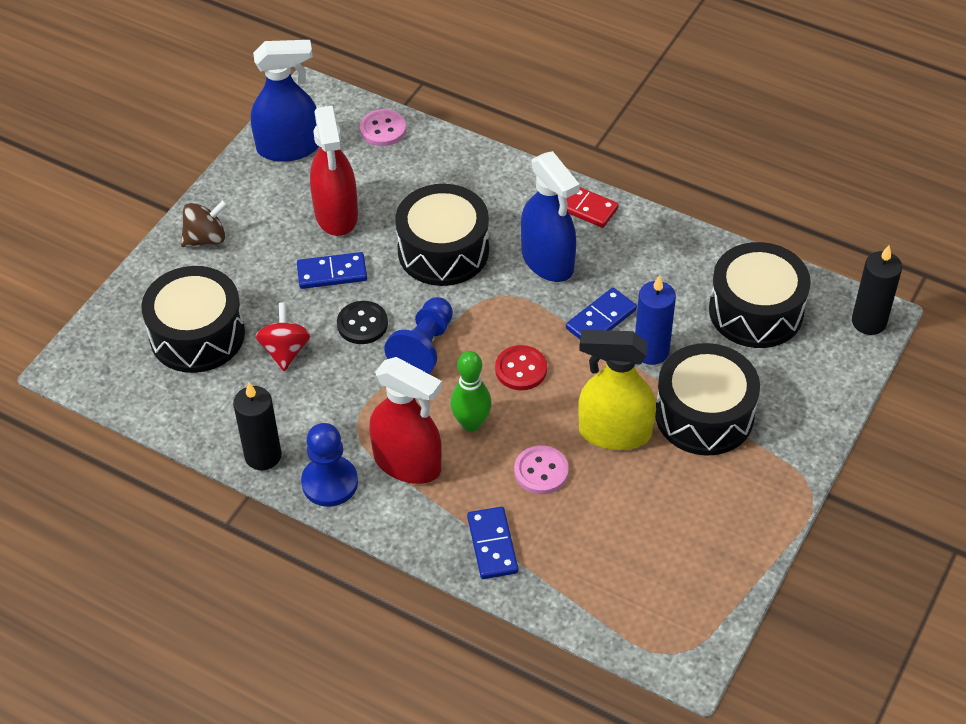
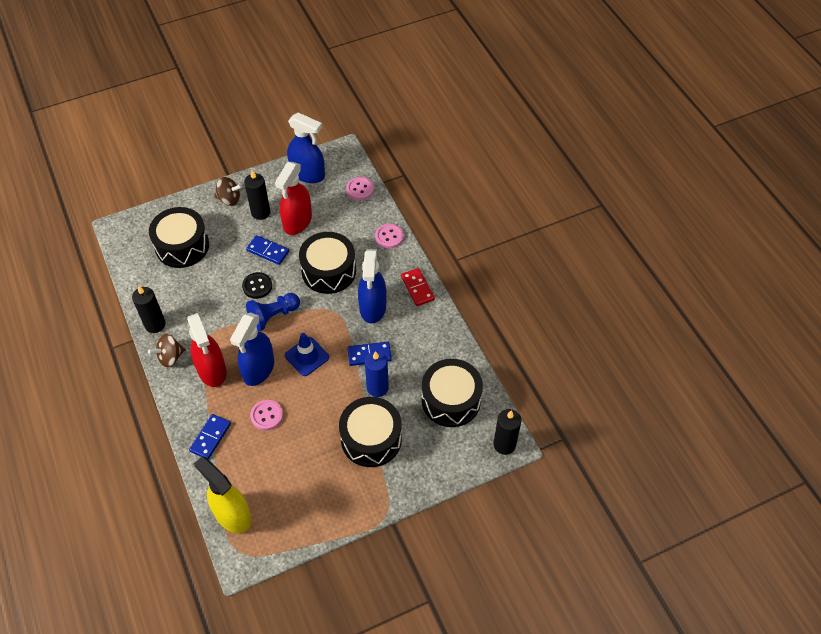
camera: 35 degrees right, 5 degrees up
(270, 231) = (260, 212): none -> black candle
(285, 350) = (212, 278): red spinning top -> none
(330, 483) = (170, 357): blue pawn -> brown spinning top
(471, 423) = (258, 369): green bowling pin -> blue spray bottle
(482, 166) = (389, 237): none -> pink button
(521, 369) = (307, 356): red button -> blue traffic cone
(614, 432) = (319, 419): yellow spray bottle -> yellow spray bottle (232, 515)

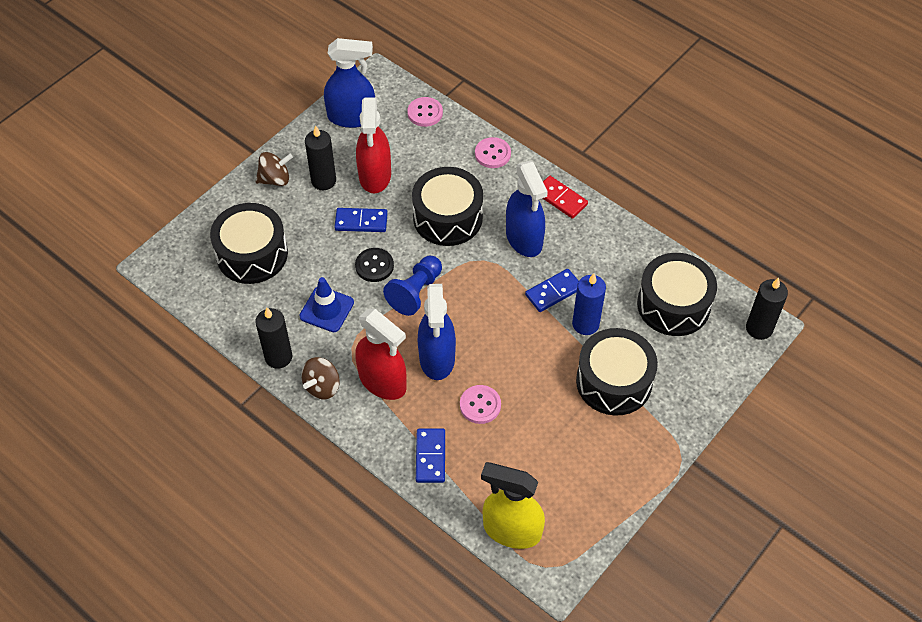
camera: 25 degrees left, 0 degrees up
(307, 356) = (484, 322): blue traffic cone -> blue traffic cone (326, 309)

